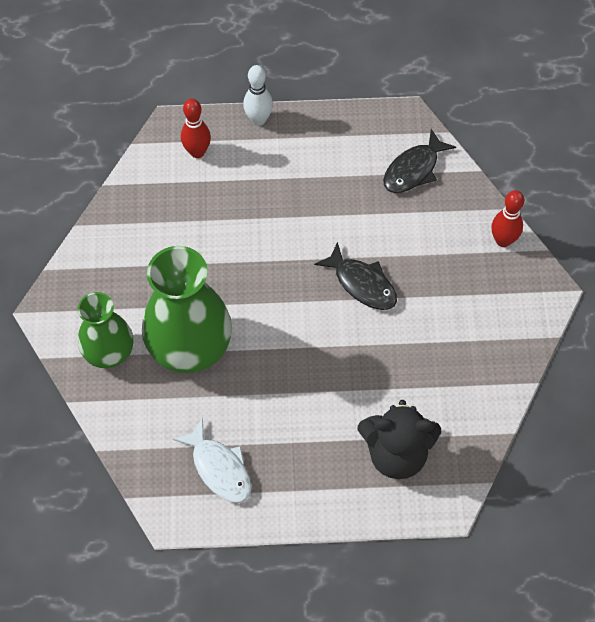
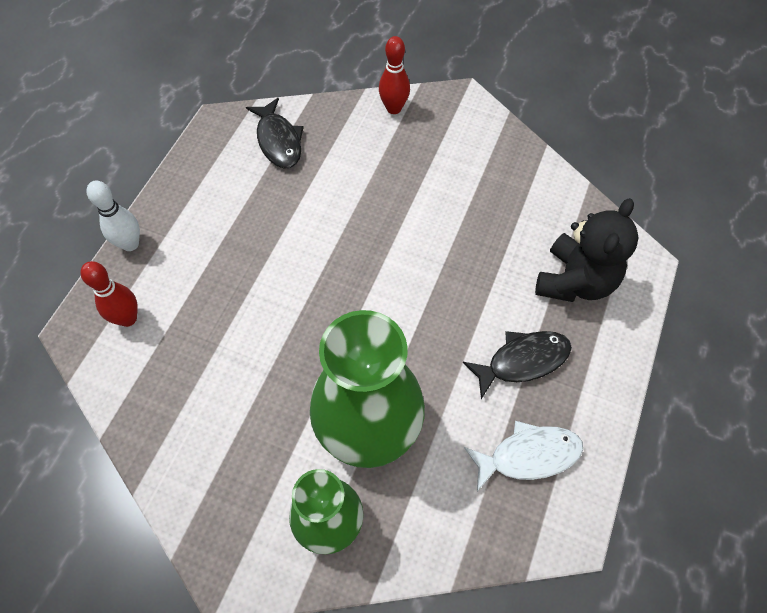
camera: 65 degrees left, 0 degrees up
(362, 284) = (378, 233): black fish -> black fish (522, 361)

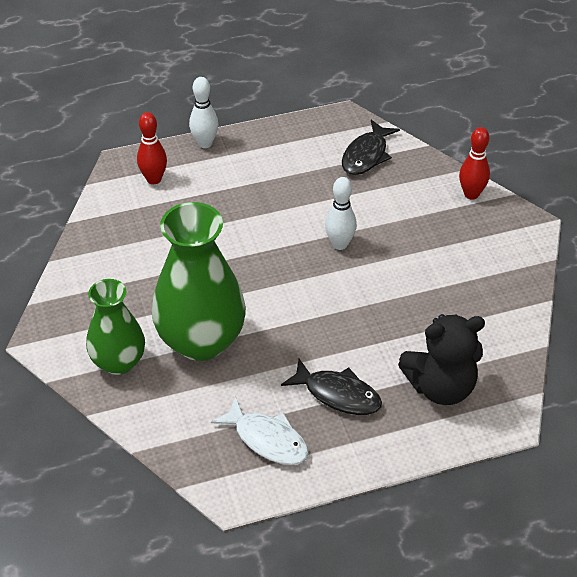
camera: 50 degrees right, 15 degrees down
(358, 234) = (340, 244): none -> white bowling pin

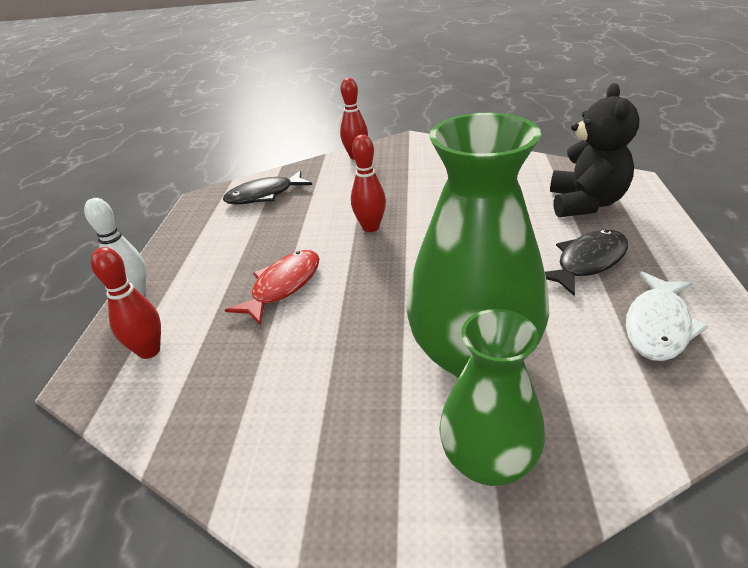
camera: 65 degrees left, 10 degrees down
(241, 218) = (283, 286): none -> red fish
(267, 439) = (658, 325): white fish -> white fish turned 150 degrees clockwise
(340, 244) = (371, 227): white bowling pin -> red bowling pin
(366, 155) = (264, 195): black fish -> black fish turned 105 degrees clockwise

